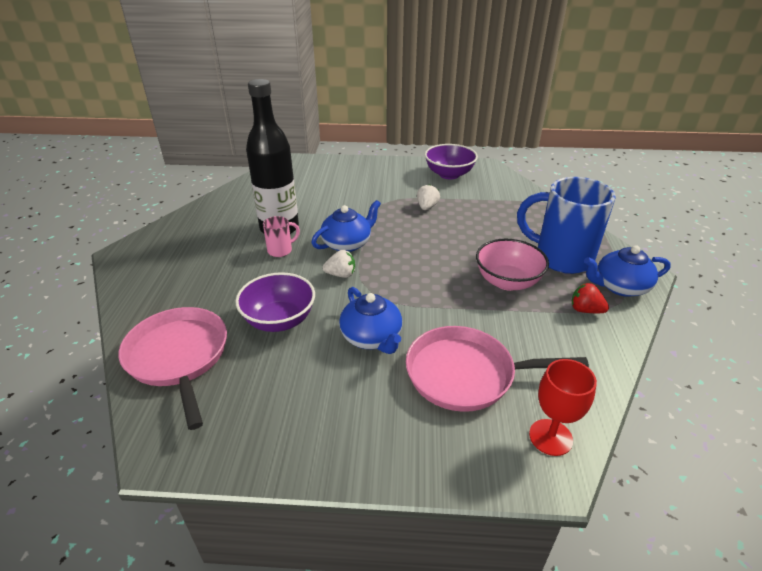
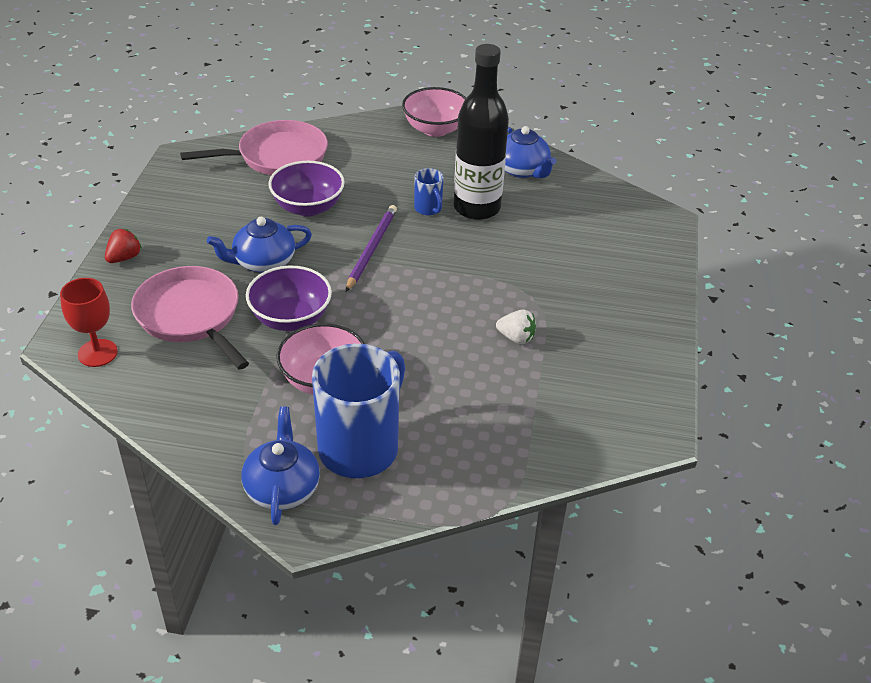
camera: 95 degrees right, 5 degrees up
(151, 255) = (435, 129): none -> pink bowl
(281, 250) = (428, 209): pink mug -> blue mug
(341, 274) = (371, 249): white strawberry -> purple pencil
(347, 243) = (433, 257): blue teapot -> blue teapot (522, 170)
(449, 174) = (623, 380): purple bowl -> purple bowl (291, 318)
(466, 374) = (190, 316): pink pan -> pink pan turned 45 degrees counterclockwise
(585, 310) = (249, 435): red strawberry -> red strawberry (124, 258)

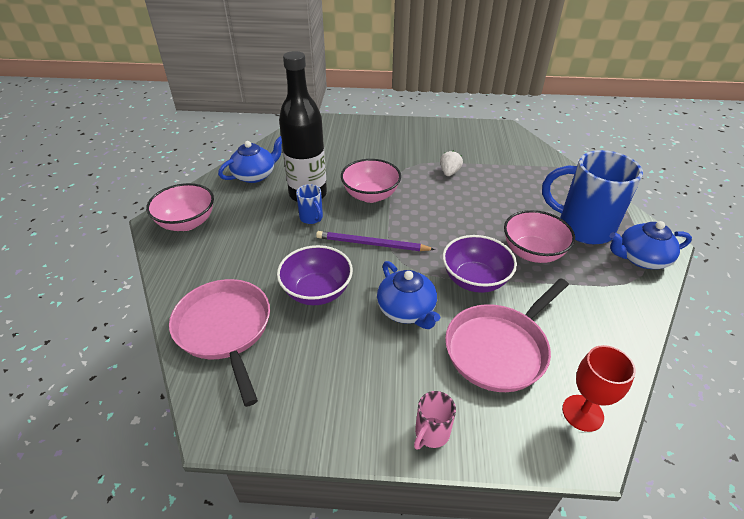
camera: 95 degrees left, 0 degrees up
(124, 258) = (431, 433): red strawberry -> pink mug
(428, 209) = (311, 218): blue mug -> blue mug turned 90 degrees clockwise
(468, 257) = (370, 195): none -> pink bowl

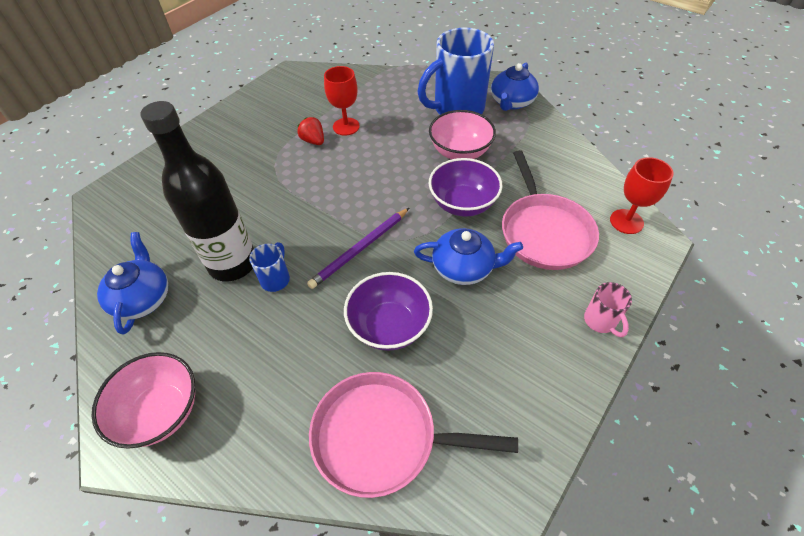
camera: 55 degrees left, 10 degrees up
(311, 218) = (276, 279): blue mug -> blue mug turned 75 degrees counterclockwise
(370, 195) = (288, 213): pink bowl -> none
(449, 172) = (313, 141): white strawberry -> red strawberry
(483, 180) = (346, 126): none -> red goblet

